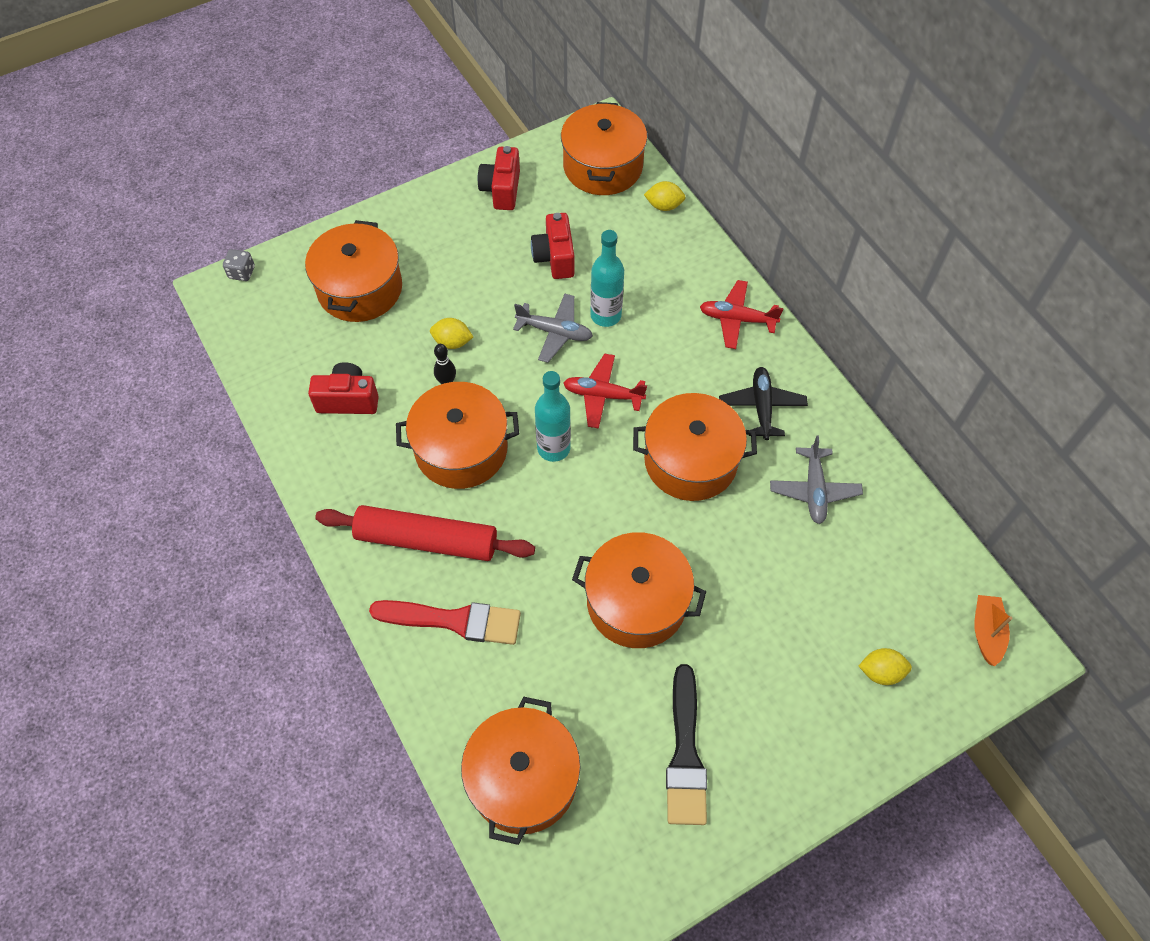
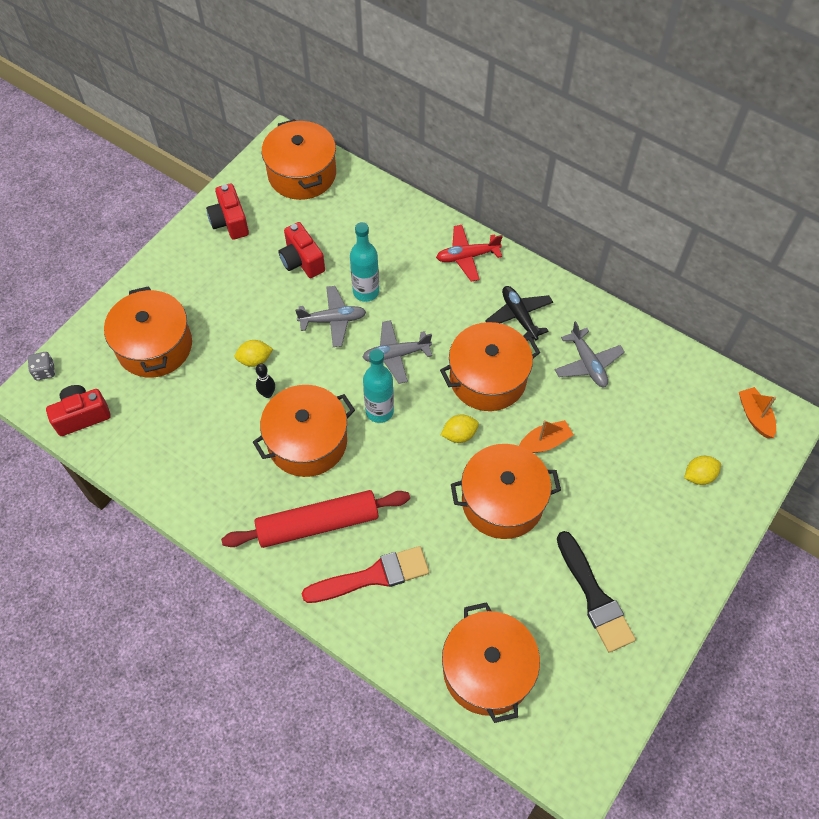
camera: 25 degrees left, 0 degrees up
(348, 400) = (194, 440): red camera -> red camera (82, 416)
(603, 395) = (396, 355): red plane -> grey plane
(664, 206) = (366, 188): yellow lemon -> yellow lemon (459, 435)
(718, 557) = (544, 442): none -> orange boat

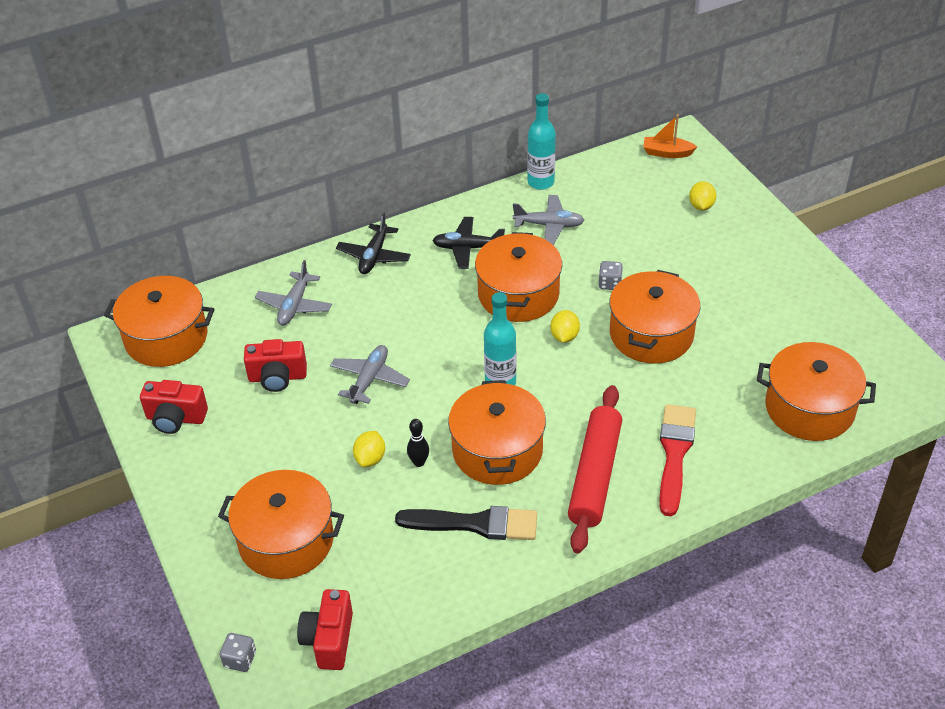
camera: 60 degrees left, 15 degrees down
(366, 292) = (355, 342): turquoise bottle -> turquoise bottle (540, 182)
(396, 355) = (446, 347): grey plane -> grey plane (294, 305)
(467, 256) = (374, 256): red plane -> black plane
(544, 442) = (610, 284): orange boat -> grey dice
(594, 597) = (776, 312): black brush -> black brush (475, 524)

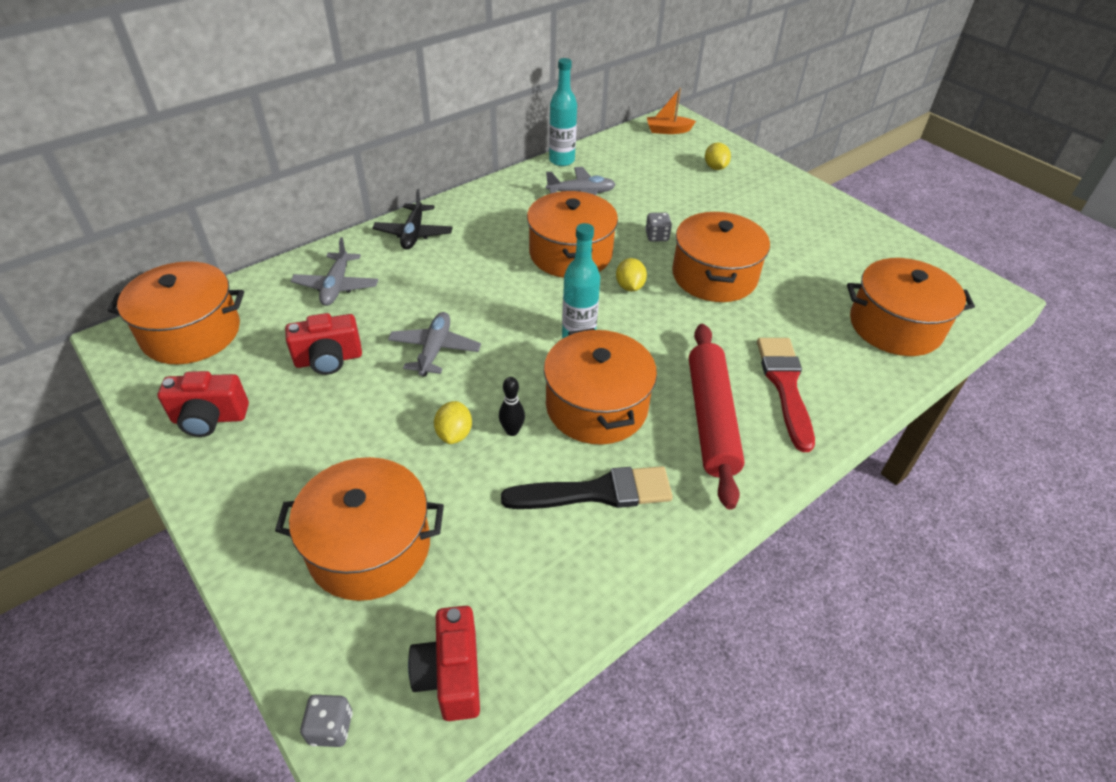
camera: 15 degrees left, 0 degrees up
(467, 248) = (507, 218): black plane -> none

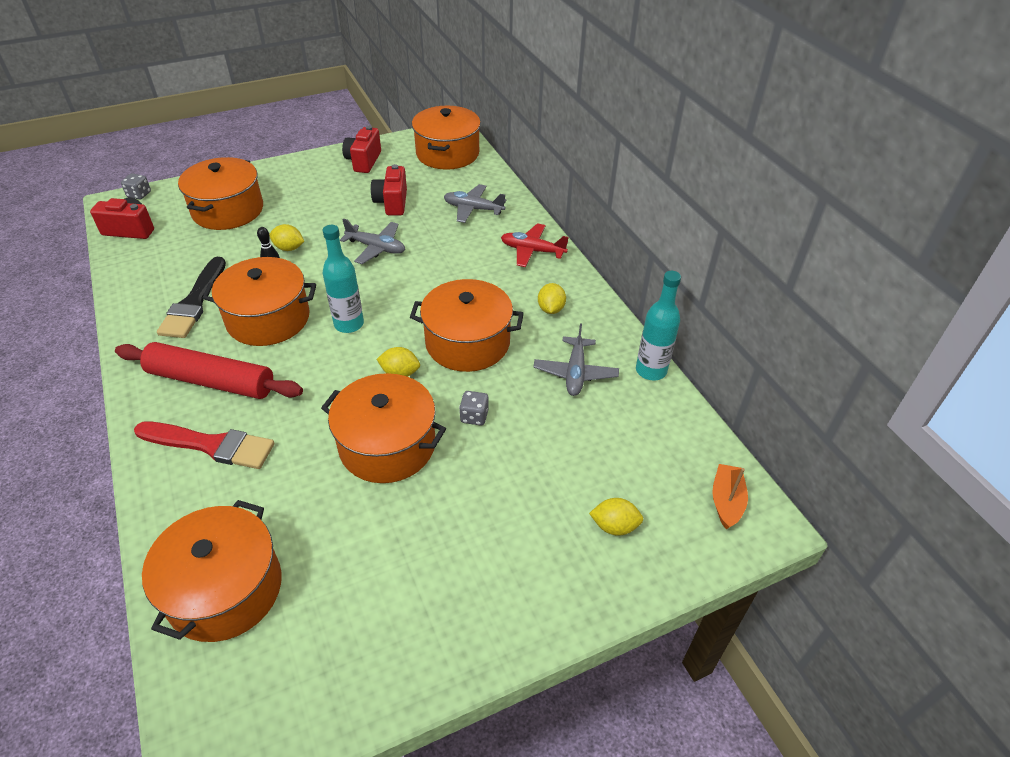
camera: 105 degrees right, 0 degrees up
(413, 234) = (532, 251): black plane -> red plane
(504, 213) = (551, 309): none -> yellow lemon

